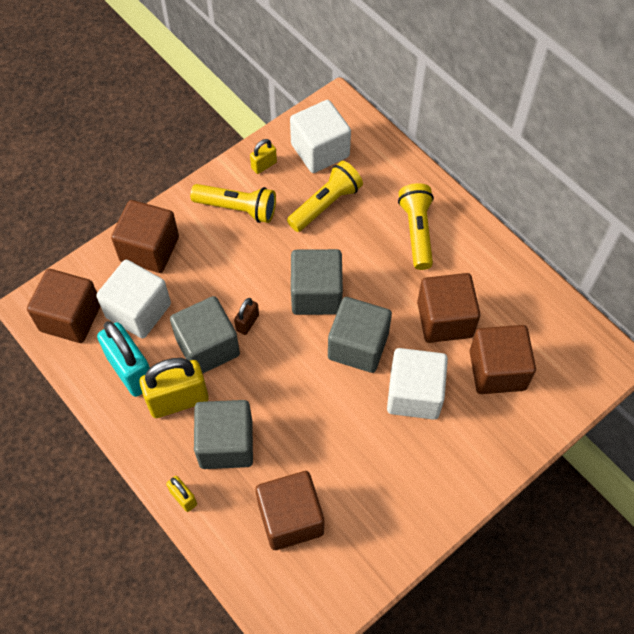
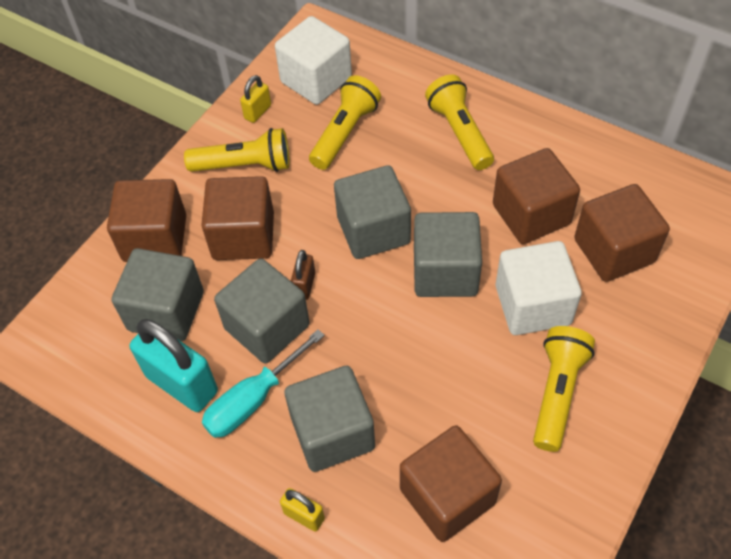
camera: 15 degrees left, 5 degrees down
(70, 317) = (83, 344): brown cube -> brown cube (243, 236)
(138, 311) = (166, 311): white cube -> grey cube
(178, 400) = (253, 399): yellow padlock -> turquoise screwdriver
(403, 468) = (557, 392): none -> yellow flashlight

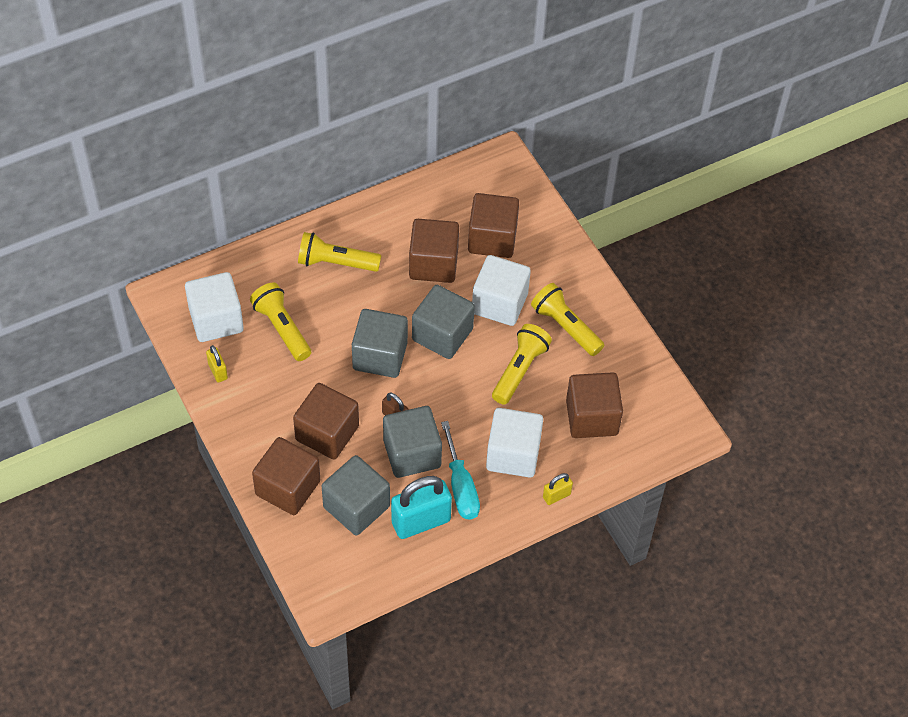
camera: 65 degrees left, 0 degrees up
(244, 165) = (263, 403): yellow flashlight -> yellow flashlight (519, 370)
(332, 432) = (513, 454): grey cube -> white cube

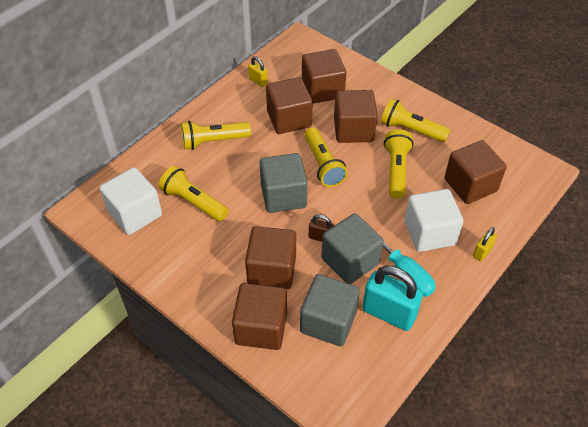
camera: 20 degrees left, 5 degrees down
(218, 371) = (154, 253): yellow padlock -> yellow padlock (258, 81)
(421, 521) = (388, 313): turquoise padlock -> turquoise padlock turned 75 degrees clockwise
(442, 334) = (323, 165): grey cube -> yellow flashlight
(499, 303) = (353, 130): white cube -> brown cube

